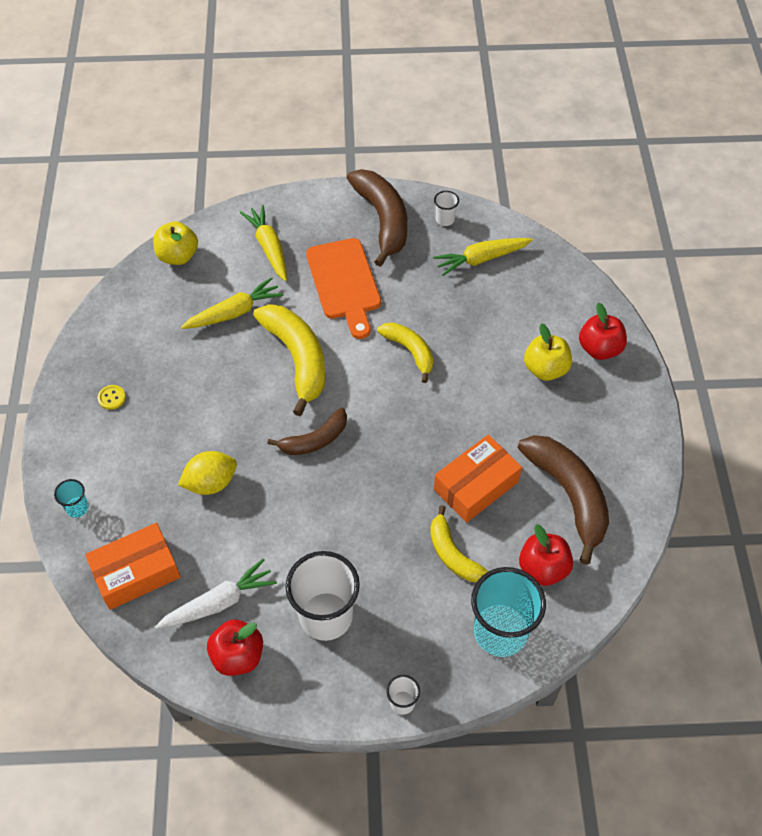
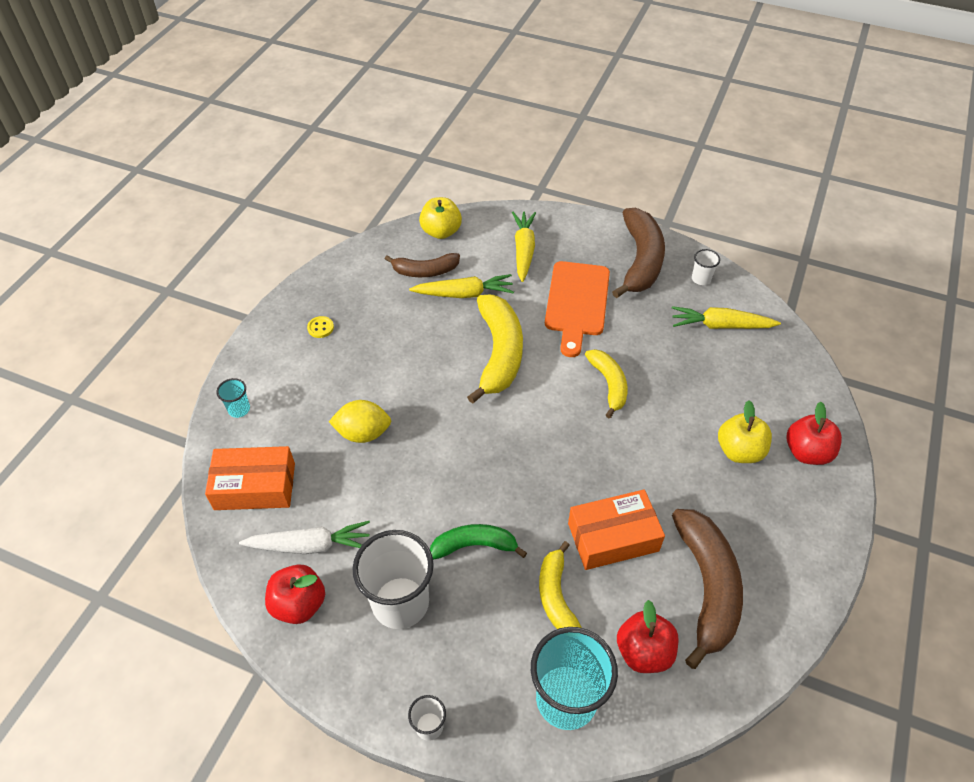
camera: 25 degrees right, 5 degrees down
(315, 440) = (477, 431): brown banana -> brown banana (425, 271)
(364, 541) = (474, 546): none -> green banana

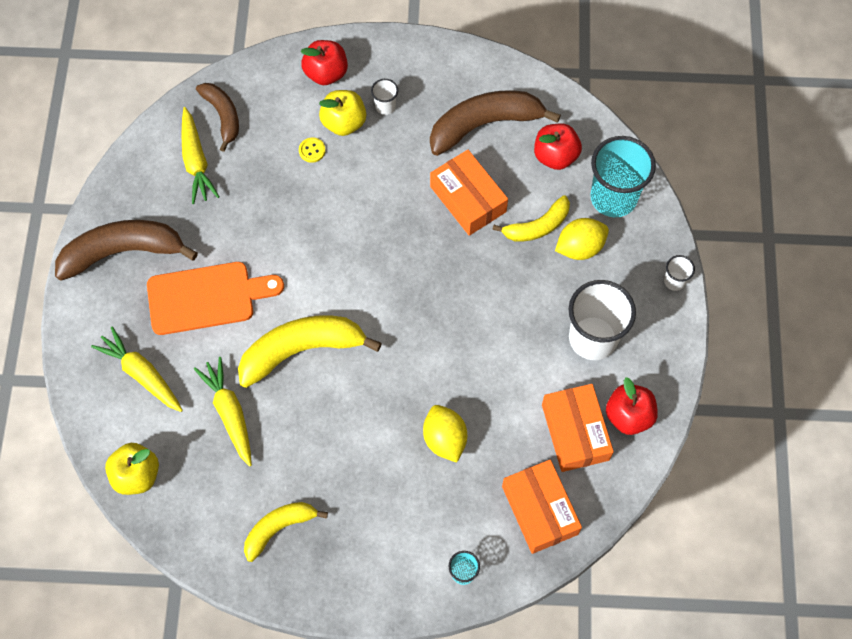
camera: 110 degrees left, 15 degrees up
(310, 545) = (575, 432): white carrot -> orange box
(320, 328) = (329, 543): yellow button -> yellow button (312, 150)
(425, 271) = (207, 467): brown banana -> brown banana (223, 116)
(474, 546) = (519, 300): green banana -> none
(513, 632) = (580, 247): none -> yellow lemon
(523, 250) = (142, 374): yellow carrot -> yellow carrot turned 60 degrees clockwise
(608, 384) = (306, 241): yellow banana -> yellow banana (279, 528)
(701, 279) = (134, 190): white cup -> white cup (385, 106)

